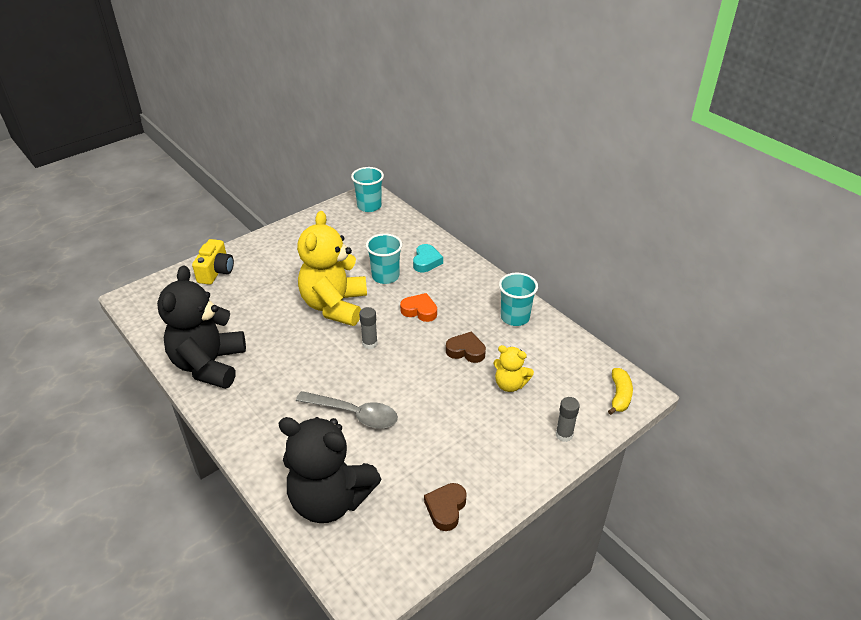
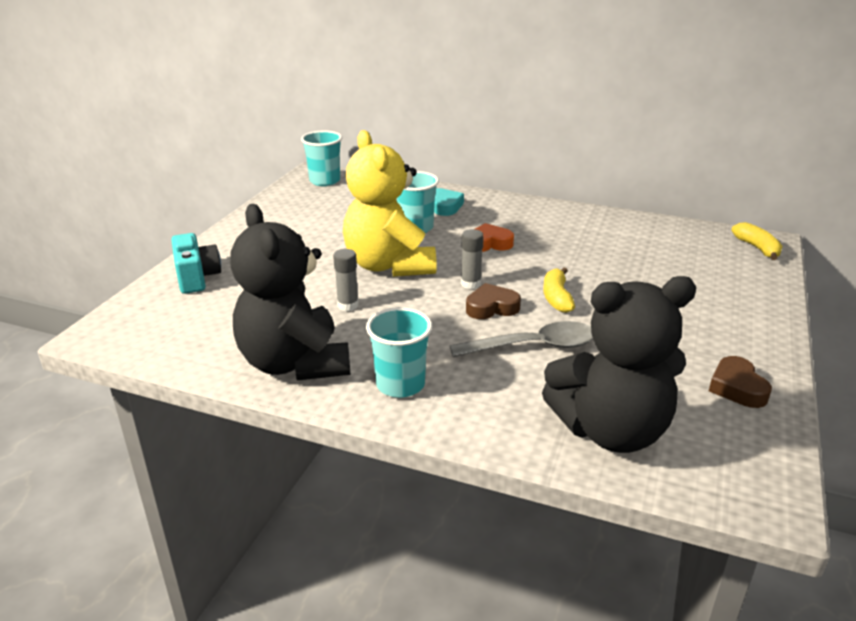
camera: 30 degrees left, 10 degrees down
(216, 272) = (197, 278): yellow camera -> turquoise camera
(412, 380) = (556, 298): none -> yellow banana
(466, 351) = (578, 259): brown heart -> brown heart (491, 307)
(510, 384) = (654, 270): yellow teddy bear -> none
(515, 317) = (589, 222): turquoise cup -> turquoise cup (400, 384)
(564, 435) = (754, 290): grey glue stick -> grey glue stick (348, 305)

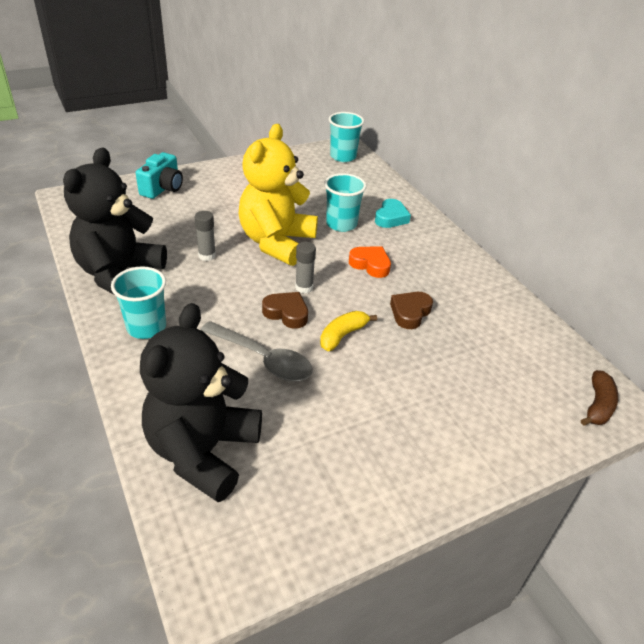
camera: 40 degrees right, 10 degrees up
(611, 431) = (203, 451): black teddy bear -> black teddy bear turned 75 degrees clockwise
(737, 388) = (344, 496): brown heart -> brown heart (410, 313)
(757, 248) = (598, 405): yellow banana -> brown banana

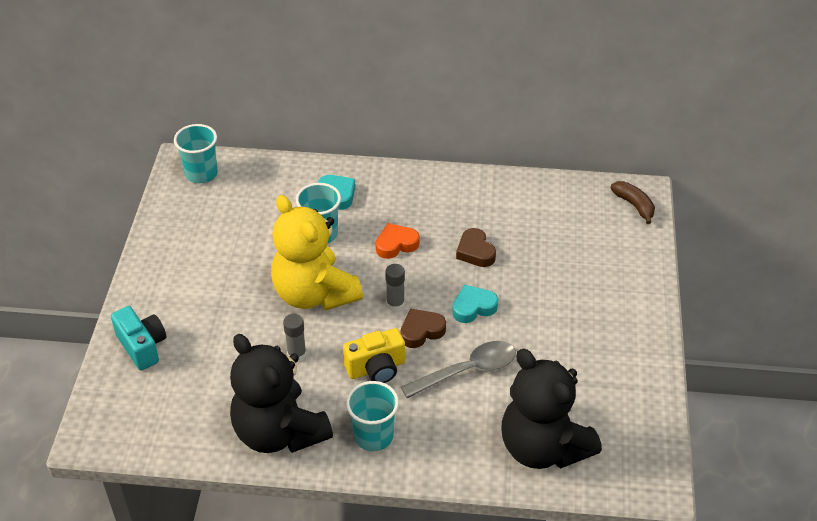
camera: 55 degrees left, 5 degrees up
(224, 302) = (376, 368): none -> yellow camera
(343, 335) = (473, 307): yellow banana -> turquoise heart

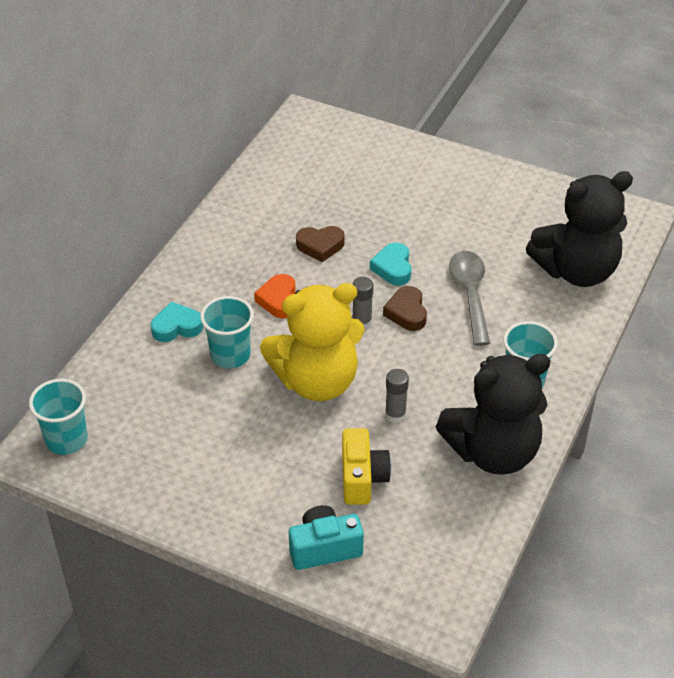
camera: 70 degrees left, 0 degrees up
(376, 368) = (440, 358): yellow camera -> yellow camera (362, 478)
(634, 205) = (317, 126): brown banana -> none

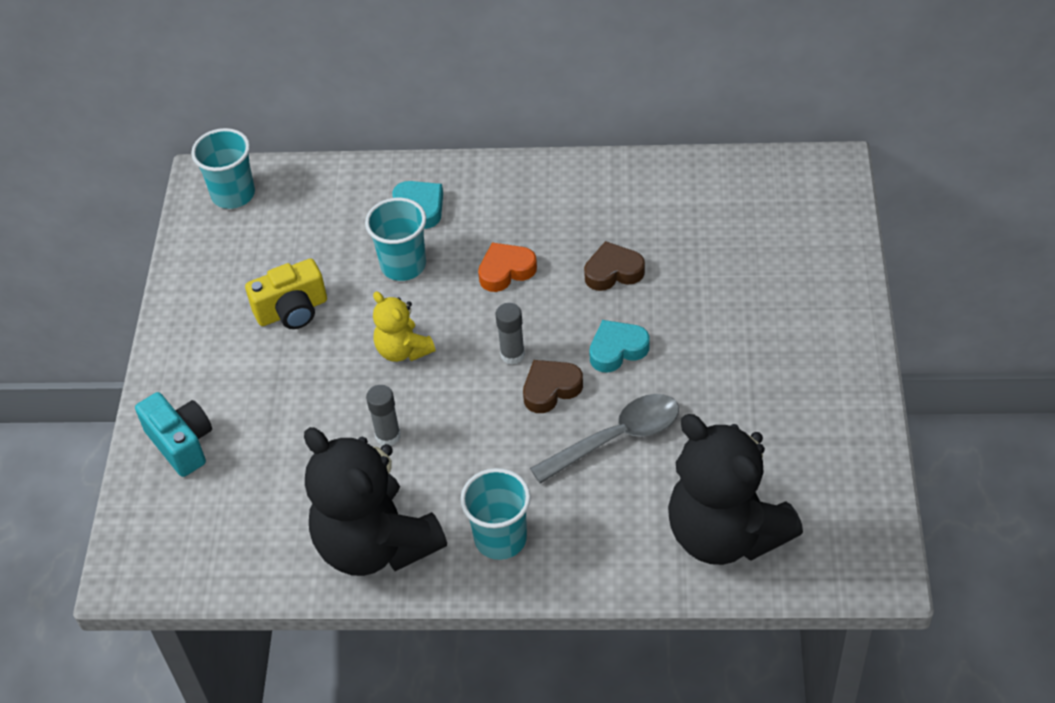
camera: 70 degrees right, 5 degrees up
(317, 381) = (403, 350): yellow teddy bear -> yellow teddy bear, size x0.50
(320, 246) = (613, 272): brown heart -> brown heart turned 105 degrees clockwise
(362, 478) = (285, 440): yellow camera -> yellow camera (292, 311)

